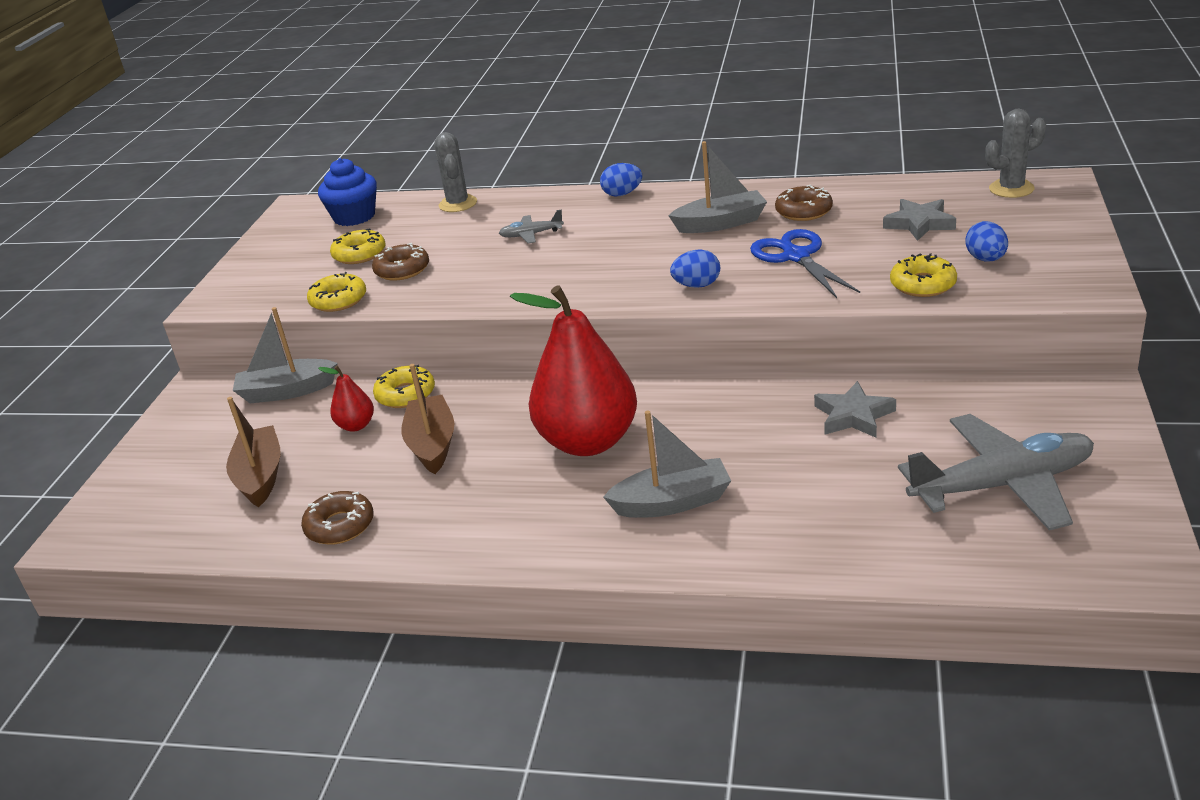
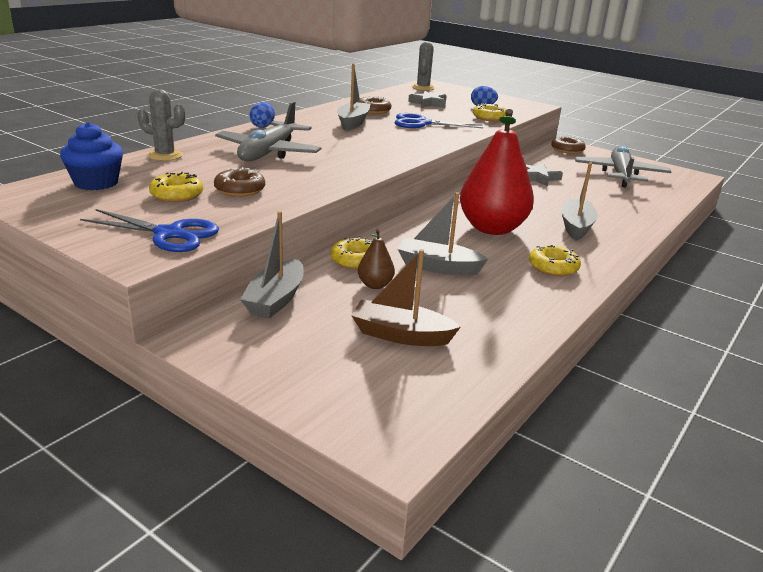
camera: 70 degrees left, 5 degrees down
(268, 291) = (170, 234): none -> blue scissors
(338, 300) = (247, 215): yellow donut -> yellow donut (553, 267)
(340, 526) = (508, 317): brown donut -> brown donut (567, 150)
(356, 425) = (375, 285): red pear -> brown pear
(432, 444) = (438, 267): brown boat -> grey boat
(531, 235) = (268, 152): grey plane -> grey plane, size x2.24
(697, 285) = (418, 143): blue egg -> none

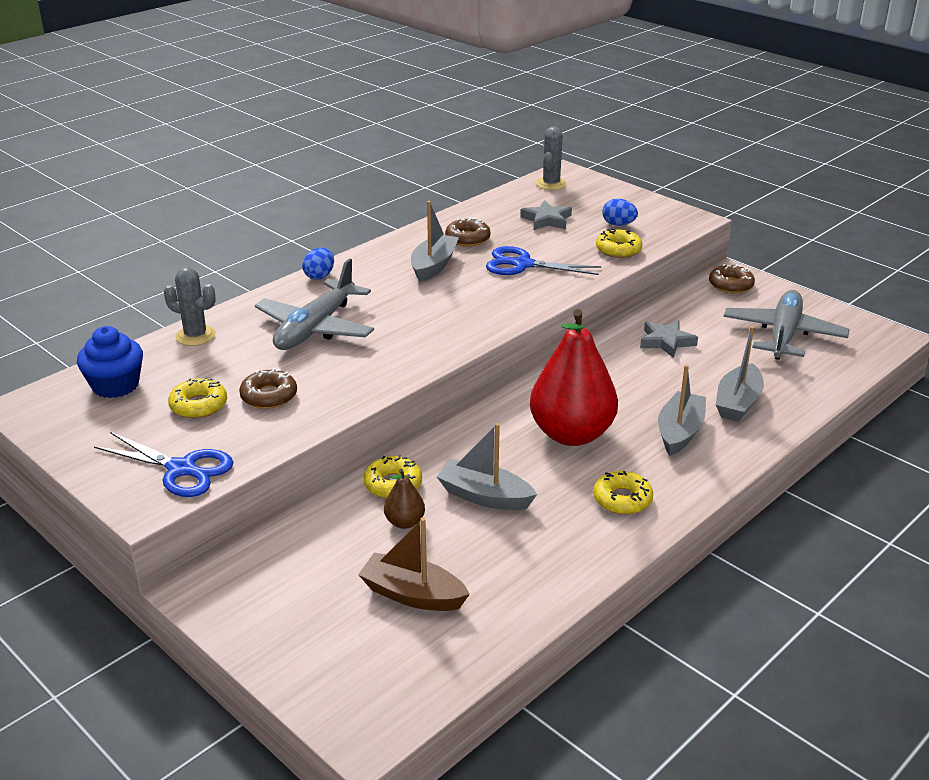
camera: 10 degrees right, 5 degrees up
(276, 299) = (292, 541): grey boat -> grey boat (737, 403)

